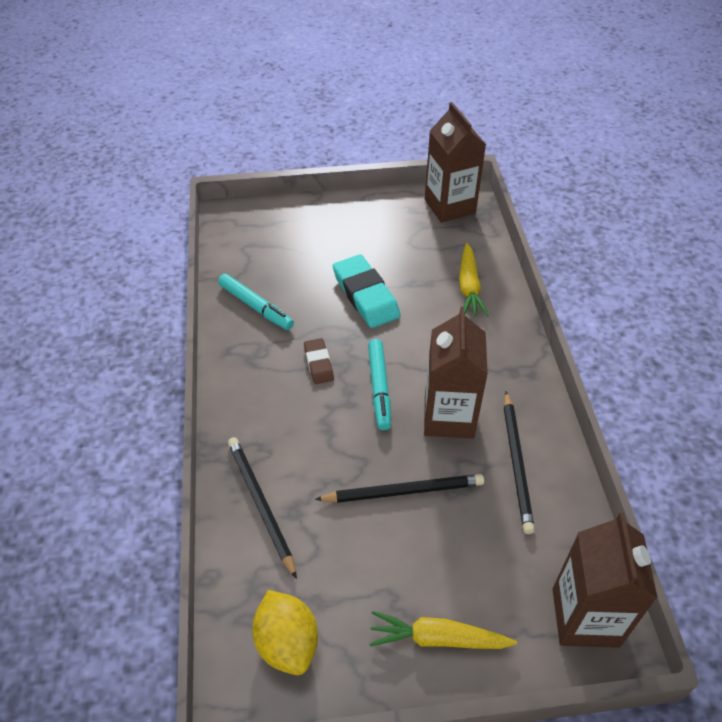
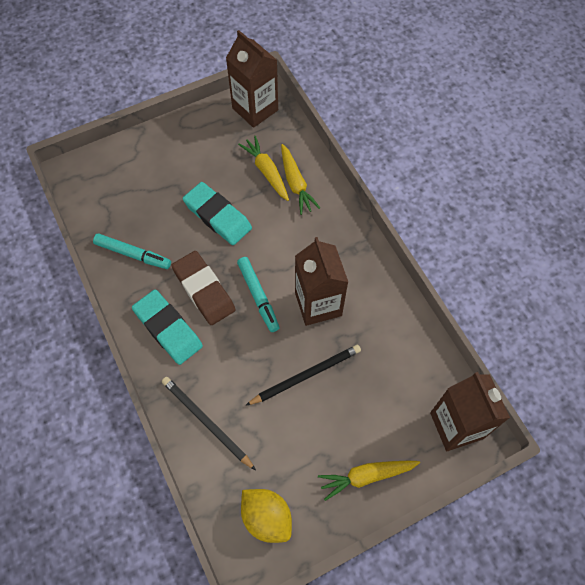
camera: 20 degrees left, 15 degrees up
(260, 390) = (168, 329): none -> turquoise eraser
(318, 363) = (204, 290): brown eraser -> brown eraser, size x1.83
(439, 267) = (266, 172): none -> yellow carrot
(516, 462) = (378, 325): black pencil -> none

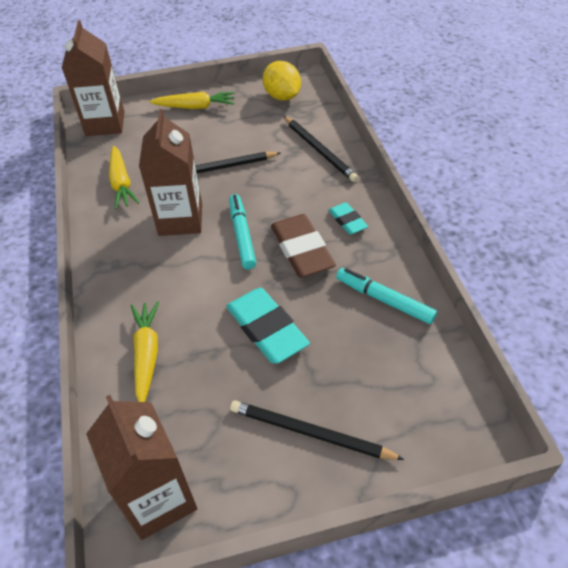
camera: 165 degrees left, 15 degrees down
(168, 329) = (347, 221): turquoise eraser -> turquoise eraser, size x0.55
(175, 155) = (311, 433): none -> black pencil
(266, 172) = (180, 379): yellow carrot -> yellow carrot (121, 183)

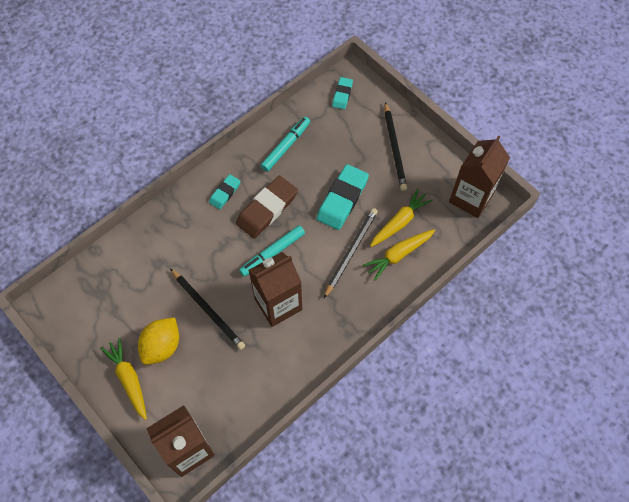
camera: 120 degrees left, 15 degrees up
(121, 183) = (260, 376): yellow carrot -> yellow carrot (399, 222)
(282, 96) = (83, 309): yellow lemon -> yellow lemon (162, 346)
(319, 150) = (151, 245): black pencil -> black pencil (350, 252)
(384, 300) = (285, 146): turquoise marker -> turquoise marker turned 150 degrees counterclockwise
(448, 407) = (342, 94): none -> turquoise eraser

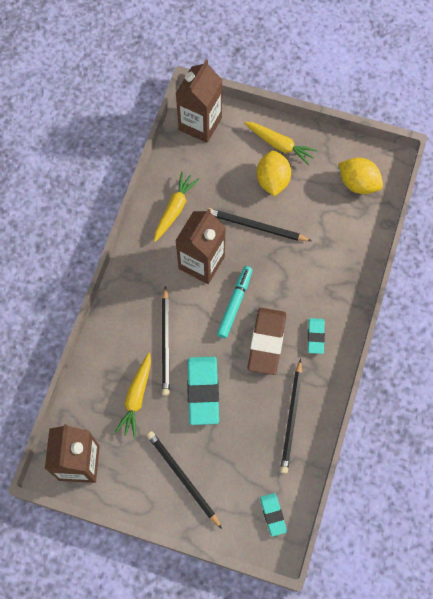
camera: 150 degrees right, 5 degrees up
(89, 300) = (358, 183): none -> yellow lemon
(285, 146) = (291, 418): turquoise marker -> black pencil
(398, 255) = (121, 364): yellow carrot -> yellow carrot (174, 209)

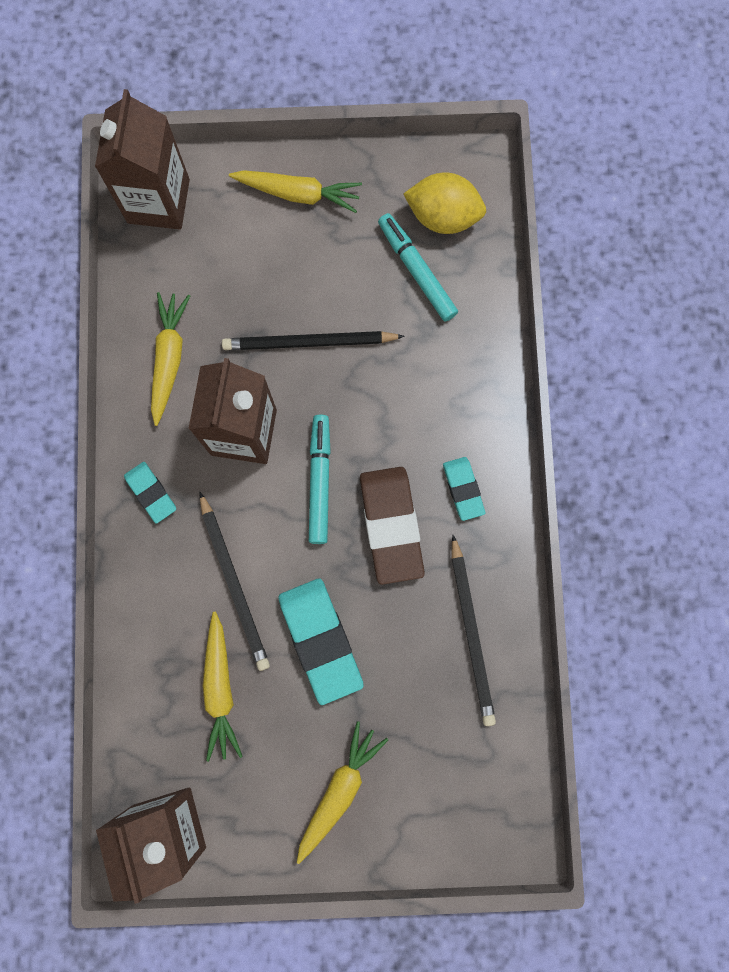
camera: 20 degrees left, 10 degrees up
(183, 478) = (339, 790): black pencil -> yellow carrot
(272, 180) = (307, 257): yellow lemon -> none
(273, 514) = (496, 795): turquoise eraser -> turquoise eraser (151, 493)
(332, 208) = (416, 271): none -> turquoise marker

